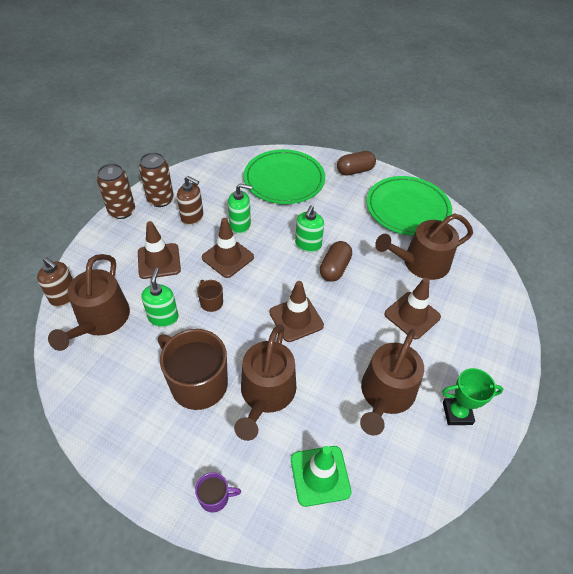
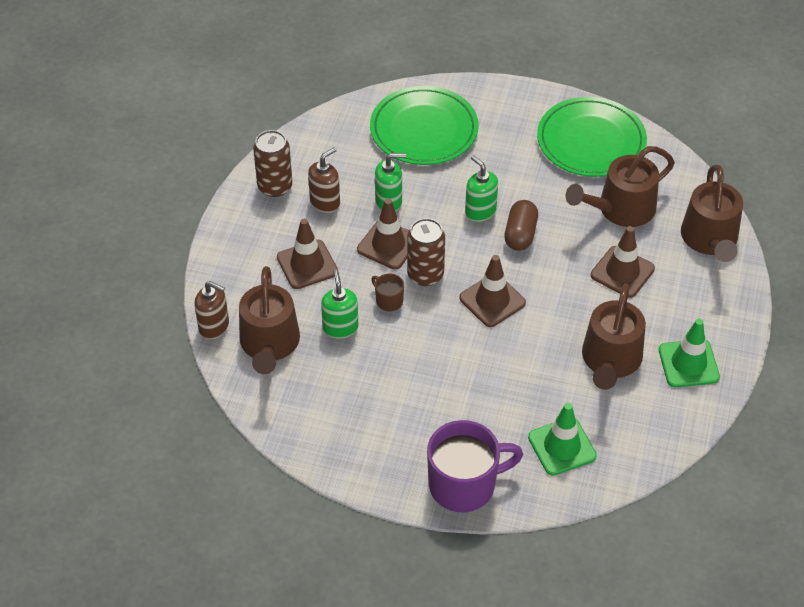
camera: 10 degrees left, 0 degrees up
(122, 211) = (232, 211): brown can -> brown can (425, 274)
(192, 217) = (325, 202): brown soap dispenser -> brown soap dispenser turned 60 degrees counterclockwise
(198, 383) = (406, 387): brown mug -> none
(215, 497) = (464, 485): purple mug -> purple mug, size x2.22
(266, 394) = (484, 384): brown watering can -> brown watering can (710, 239)
(308, 245) = (480, 211): green soap dispenser -> green soap dispenser turned 135 degrees clockwise
(355, 171) = (512, 100): brown capsule -> none
(457, 413) = (688, 363): green trophy -> green traffic cone

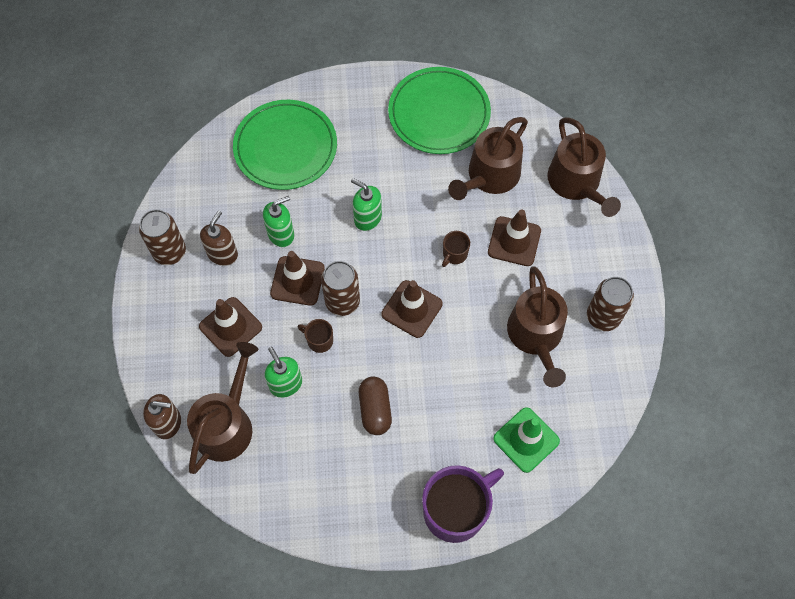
camera: 20 degrees left, 15 degrees up
(269, 344) = (227, 424): brown watering can -> brown watering can turned 135 degrees counterclockwise
(520, 234) = (411, 231): brown capsule -> brown capsule (375, 409)
(555, 266) = (454, 254): none -> brown mug
(688, 363) = (603, 317): green traffic cone -> brown can

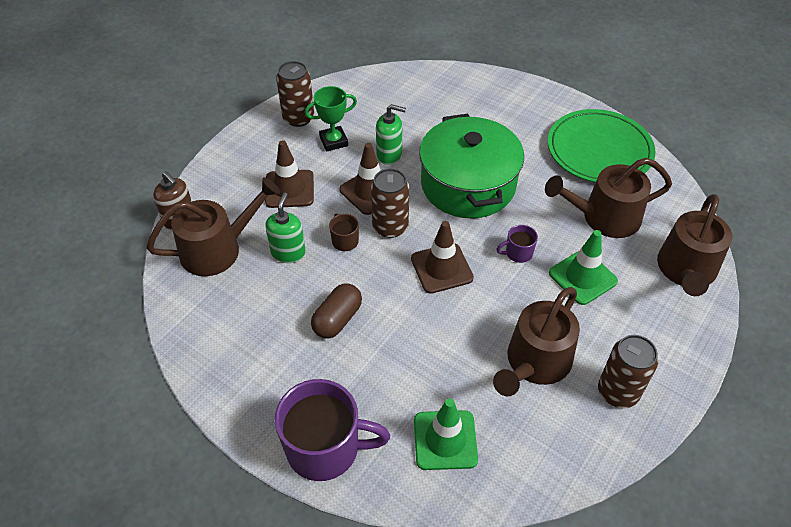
camera: 40 degrees right, 15 degrees down
(223, 254) = (333, 141): brown soap dispenser -> green trophy
(285, 147) = (449, 104): green plate -> none
(367, 218) = (468, 184): green soap dispenser -> green pot
(454, 254) = (518, 253): brown mug -> purple mug
(514, 241) = (582, 277): brown traffic cone -> green traffic cone

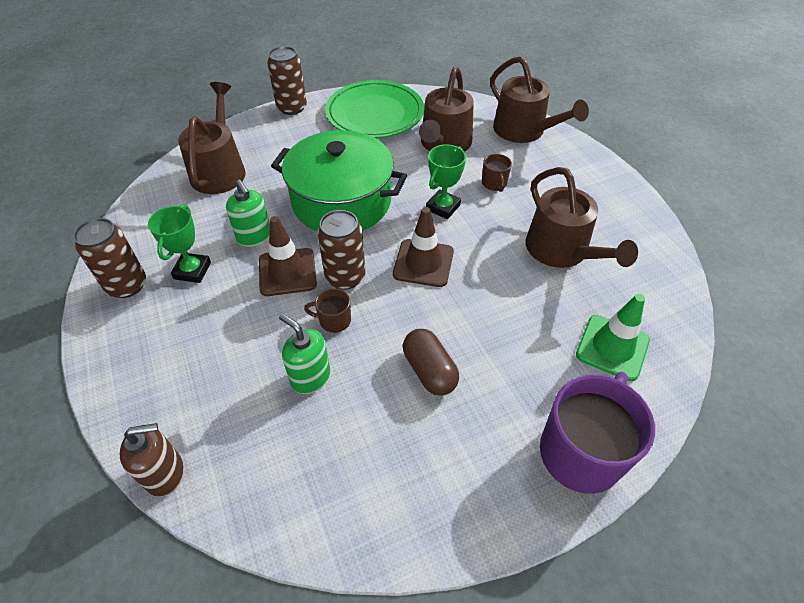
camera: 60 degrees left, 0 degrees up
(217, 249) = (248, 448): brown watering can -> brown watering can (219, 170)
(289, 189) = (222, 337): brown traffic cone -> none
(389, 155) = (254, 237): green soap dispenser -> green soap dispenser turned 105 degrees clockwise
(518, 253) = (443, 207): purple mug -> green trophy
(582, 277) = (494, 183): green traffic cone -> brown mug
(617, 392) = (613, 218): brown can -> brown can (292, 108)

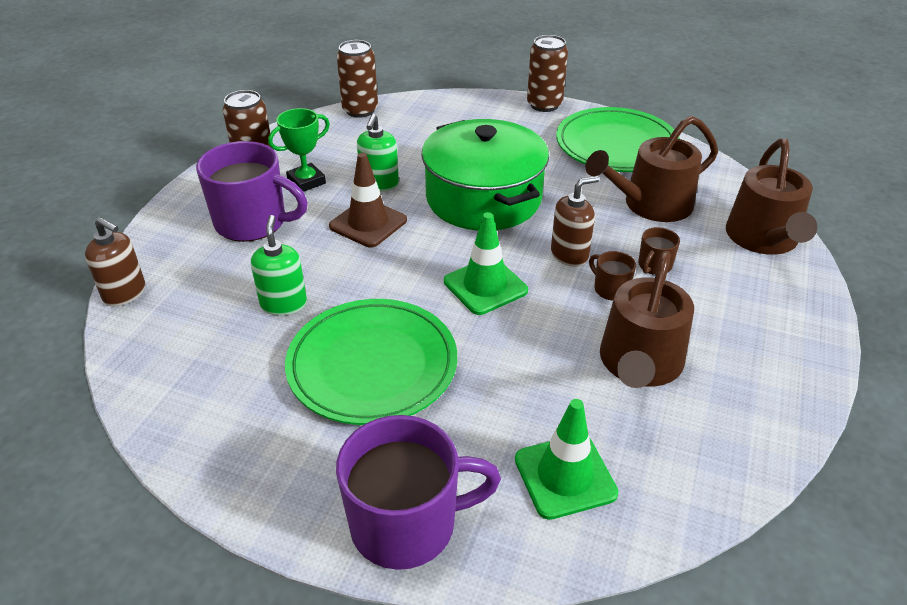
camera: 45 degrees right, 10 degrees down
(194, 333) = (252, 222): none -> purple mug
(219, 170) = (419, 123): brown watering can -> none
(334, 320) = (353, 278): brown mug -> brown mug (610, 289)
(345, 277) = (406, 254): brown can -> brown can (360, 110)
(423, 263) = (485, 286): brown traffic cone -> green traffic cone
(429, 371) = (372, 365): brown capsule -> green plate
(443, 207) = (569, 255): green trophy -> brown soap dispenser

